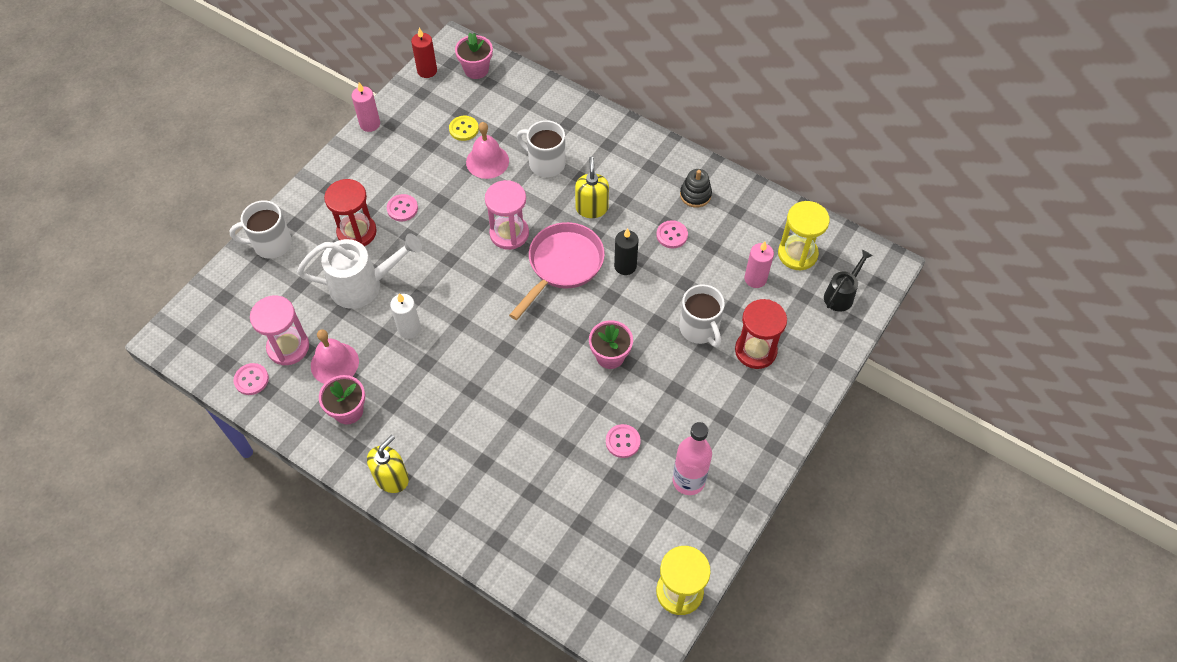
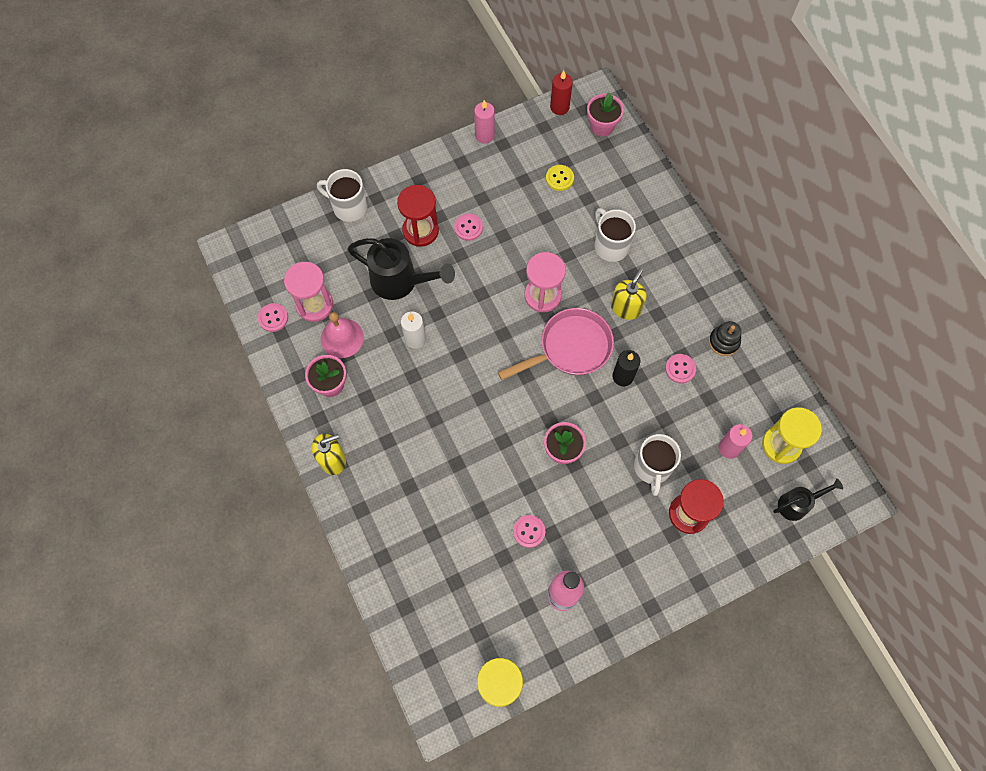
camera: 30 degrees right, 10 degrees up
(363, 285) = (400, 281): white watering can -> black watering can
(487, 161) = (562, 219): pink bell -> none

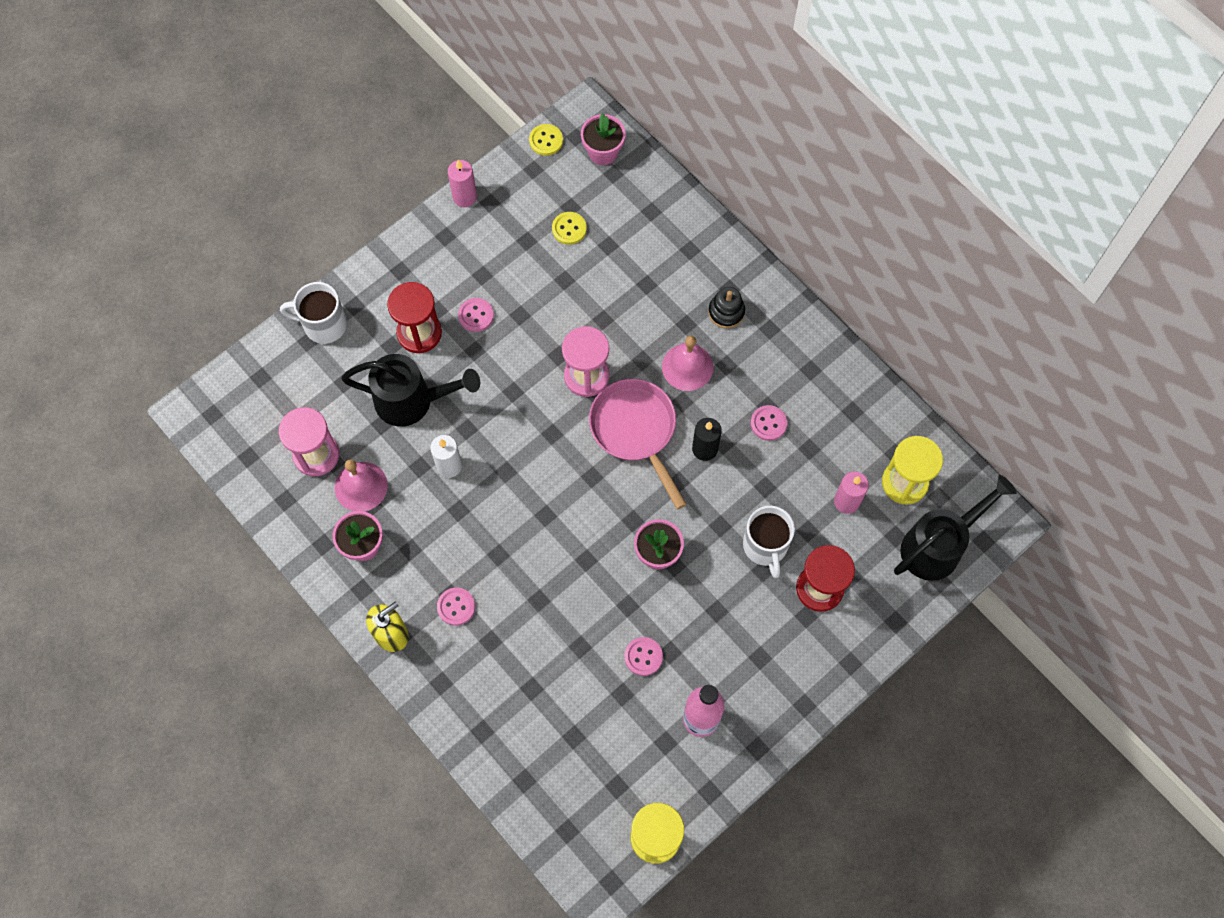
camera: 15 degrees left, 0 degrees up
(273, 318) = (270, 483): pink button -> pink button (456, 607)
(559, 107) = (546, 140): red candle -> yellow button
(570, 348) = (635, 430): pink pan -> pink pan turned 75 degrees counterclockwise
(610, 245) = (650, 296): white mug -> none
(625, 308) = (687, 367): yellow soap dispenser -> pink bell
(724, 342) = (810, 379): black stacking toy -> black stacking toy (726, 312)
(797, 504) = (938, 546): black watering can -> black watering can, size x1.72

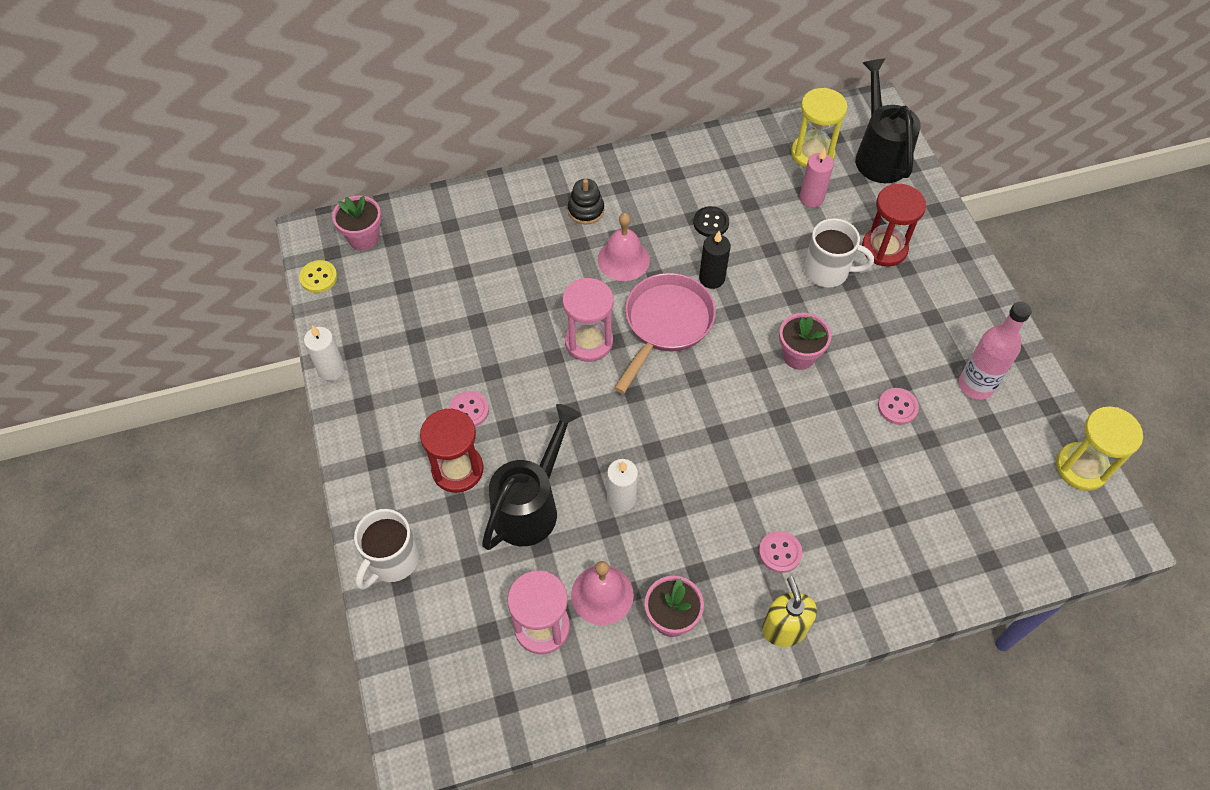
camera: 65 degrees left, 10 degrees down
(464, 197) = (331, 369): pink candle -> white candle
(569, 229) = (425, 295): yellow button -> none
(635, 430) = (666, 324): pink pan -> pink pan turned 120 degrees clockwise
(768, 423) = (711, 223): pink button -> black button

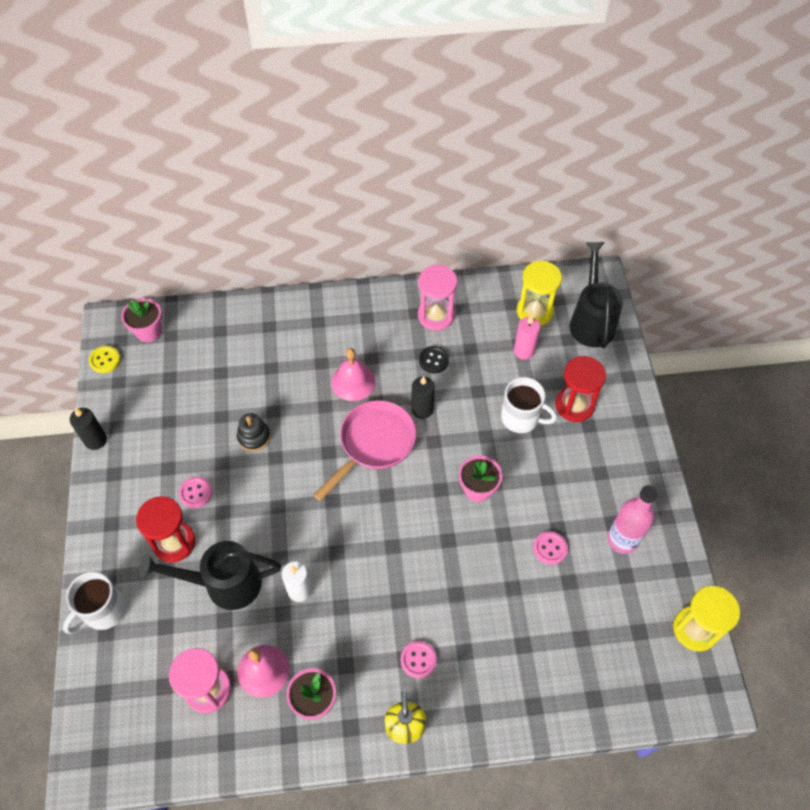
camera: 10 degrees right, 0 degrees up
(331, 369) = (95, 440): white candle -> black candle
(530, 506) = (224, 584): black watering can -> black watering can turned 135 degrees counterclockwise
(586, 210) = (333, 334): black stacking toy -> black stacking toy (254, 437)
(589, 341) = (307, 449): pink hourglass -> pink hourglass (436, 315)

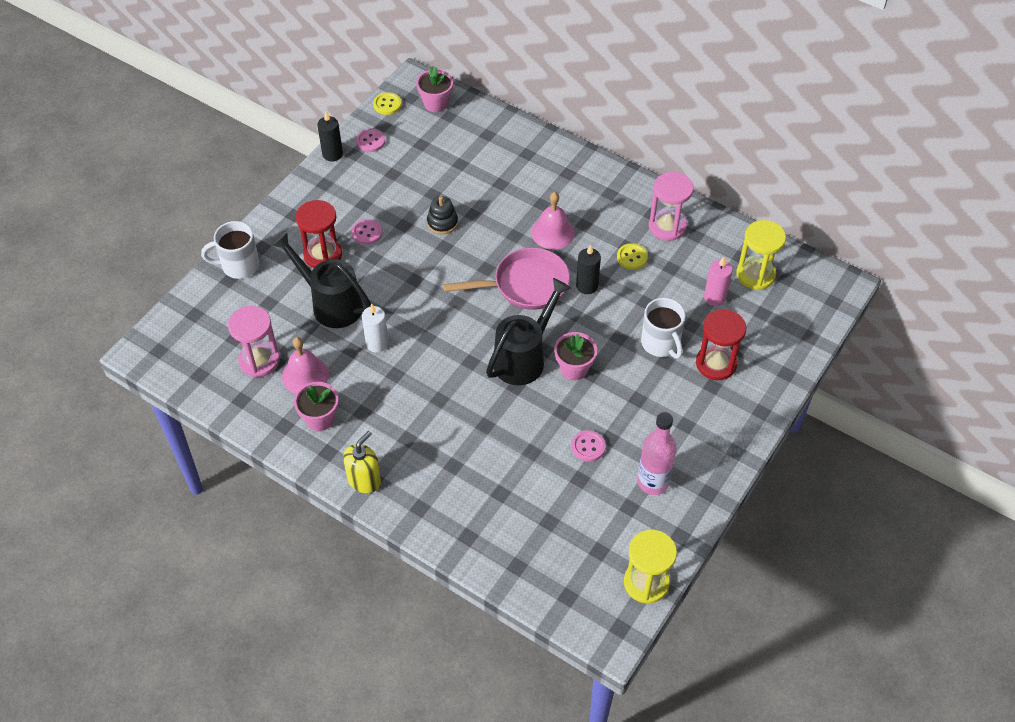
camera: 40 degrees right, 5 degrees down
(418, 660) = (415, 446): pink button -> pink button (370, 141)
(433, 360) = (632, 257): black button -> yellow button
(591, 321) = (799, 312): black watering can -> black watering can (524, 358)

